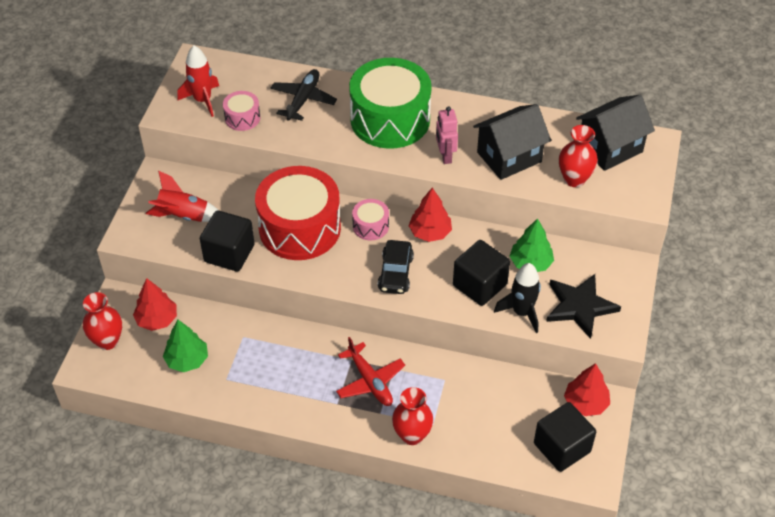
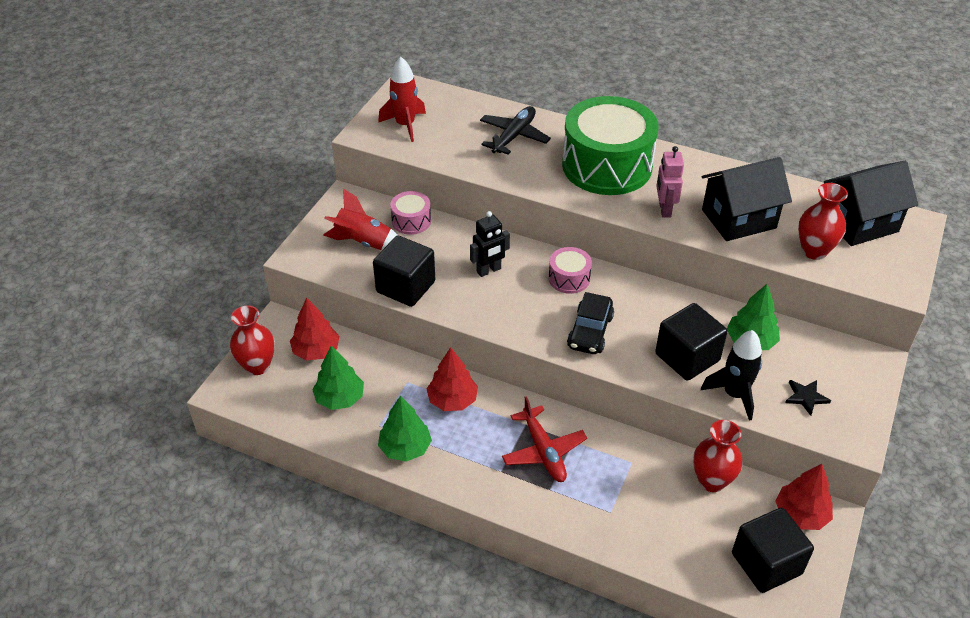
camera: 10 degrees right, 5 degrees down
(242, 118) = (444, 146): pink drum -> pink drum (411, 221)
(252, 395) = (405, 448): none -> green tree
(300, 228) = (489, 270): red drum -> black robot
(412, 435) = (584, 521): red vase -> red vase (711, 481)
(430, 232) = (636, 293): red tree -> red tree (452, 400)
(579, 306) = (806, 397): black star -> black star, size x0.49

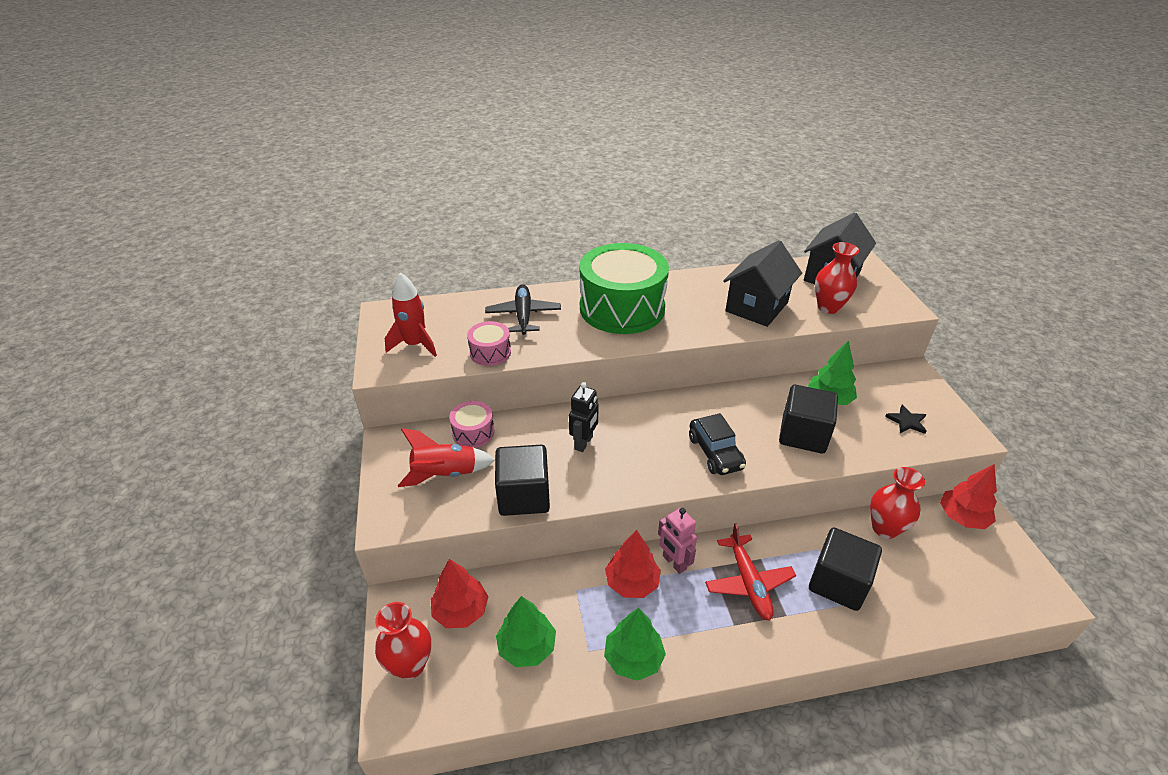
camera: 35 degrees left, 5 degrees down
(543, 451) = (748, 583): red plane -> red plane turned 45 degrees clockwise
(569, 278) = (655, 417): pink drum -> pink drum (490, 352)
(664, 209) = (699, 323): pink robot -> pink robot (674, 562)
(734, 394) = (864, 446): black rocket -> none
(766, 563) = (985, 572): black cube -> black cube (838, 583)

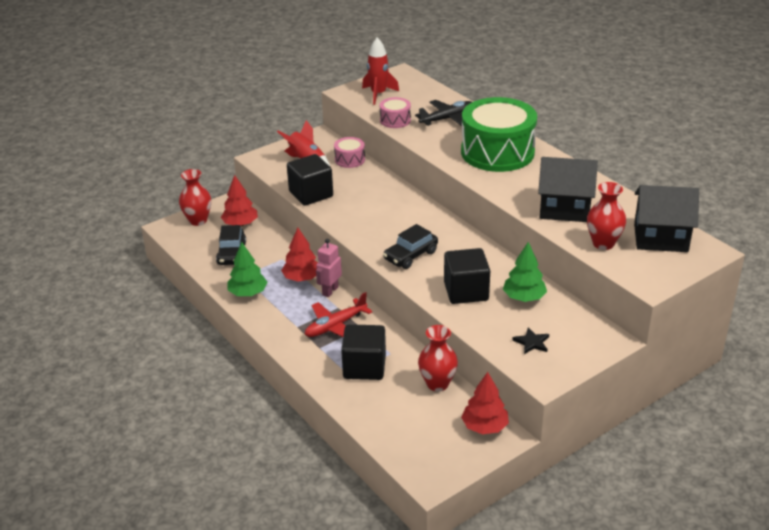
camera: 65 degrees right, 5 degrees down
(527, 647) = (232, 253): green tree -> black car
(584, 443) = (375, 201): black robot -> none

